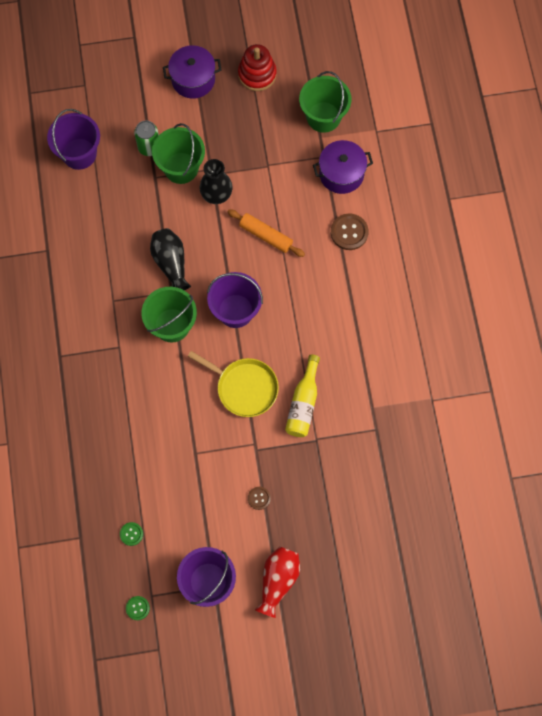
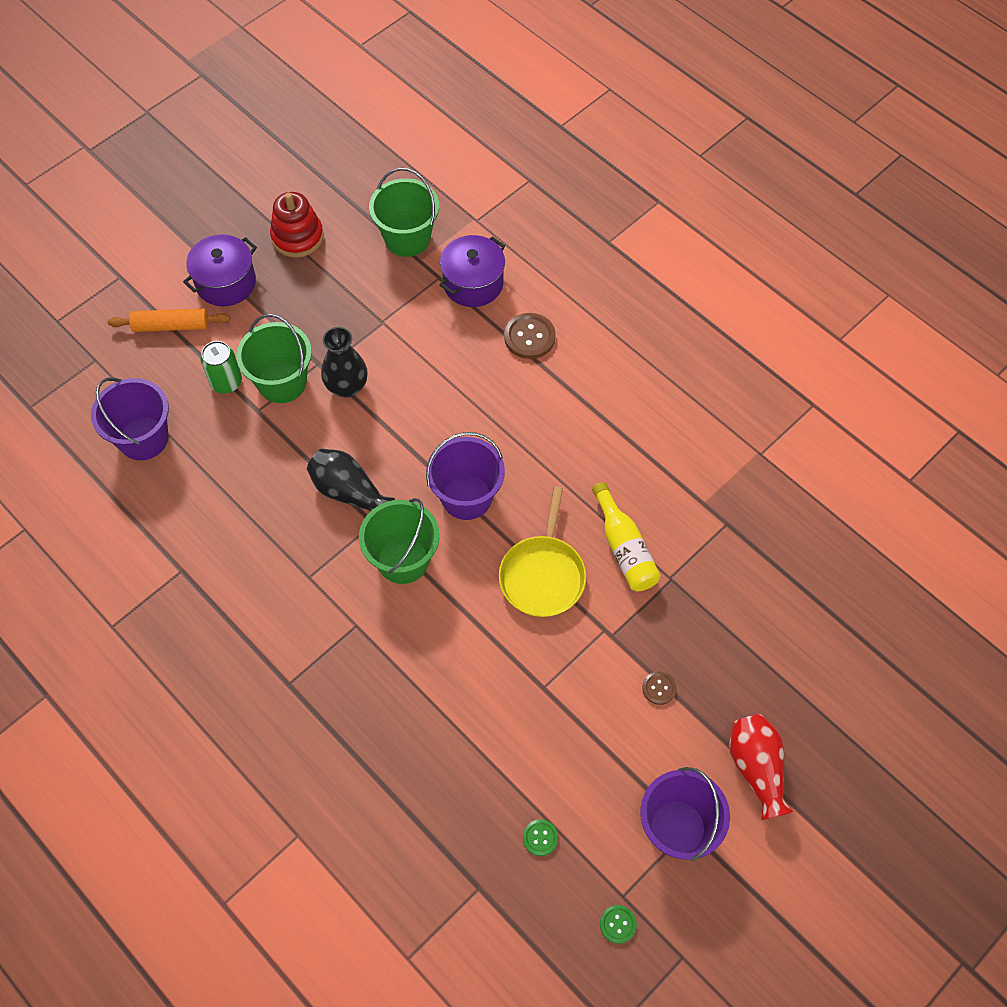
camera: 35 degrees left, 10 degrees down
(244, 387) = (543, 575): yellow pan -> yellow pan turned 105 degrees clockwise
(266, 235) = (438, 395): orange rolling pin -> orange rolling pin (171, 326)

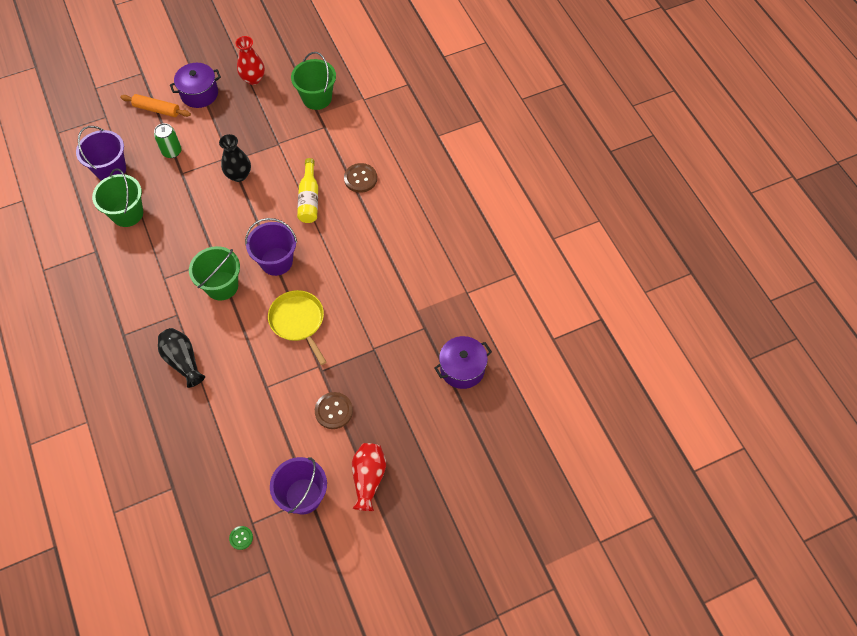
camera: 20 degrees right, 0 degrees up
(282, 382) = (203, 161): green bucket -> green bucket (127, 213)
(297, 237) = (253, 79): red stacking toy -> red vase
(349, 492) = (210, 237): black vase -> black vase (183, 361)
(473, 283) = (342, 136): purple pot -> purple pot (462, 369)
(540, 838) = (221, 472): green button -> none
(543, 575) = (298, 321): yellow pan -> yellow pan turned 120 degrees clockwise
(624, 548) = (354, 322): yellow bottle -> yellow bottle (309, 198)
(659, 688) = (334, 411): brown button -> brown button, size x1.75

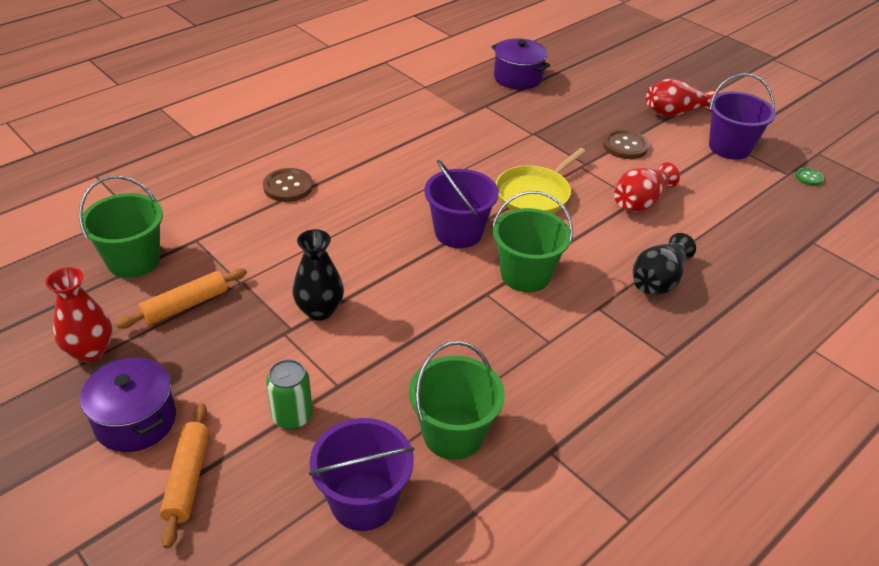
camera: 110 degrees left, 20 degrees down
(263, 389) = (641, 202): none -> red vase
(269, 117) = (185, 305): none -> orange rolling pin
(309, 198) = (339, 225): yellow bottle -> none

